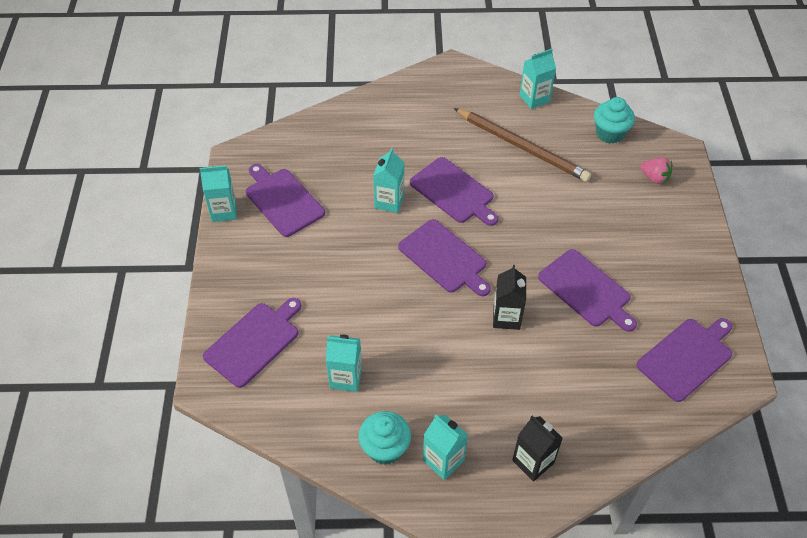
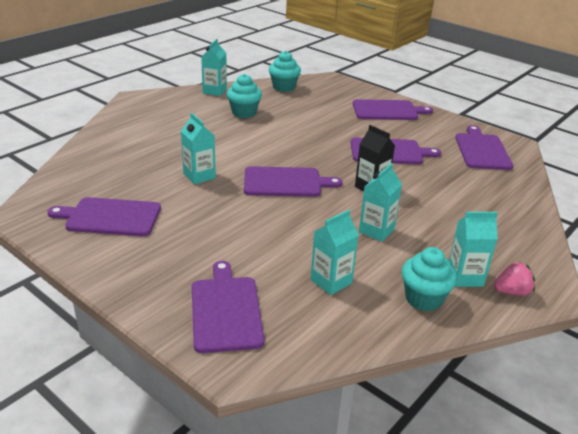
camera: 50 degrees left, 20 degrees down
(224, 211) = (63, 251): turquoise carton -> turquoise carton (376, 231)
(454, 192) = (236, 150): purple cutting board -> purple cutting board (387, 110)
(522, 147) = (244, 113): brown pencil -> turquoise cupcake
(533, 462) = (505, 240): black carton -> none
(654, 178) = (338, 93): pink strawberry -> pink strawberry (512, 292)

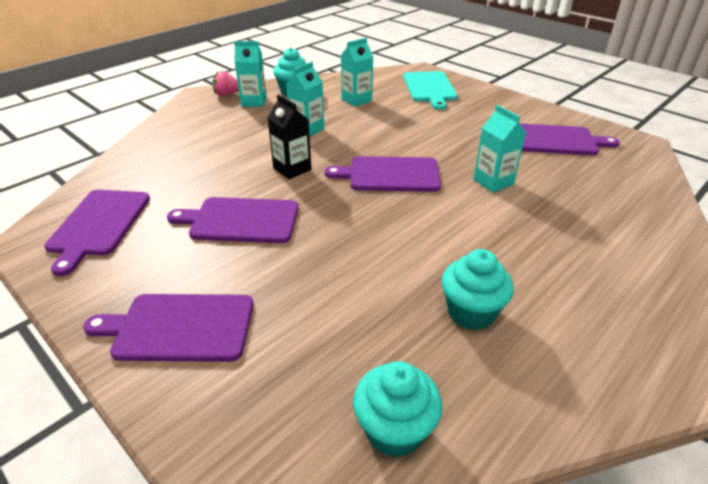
camera: 175 degrees left, 5 degrees up
(214, 91) = (564, 403): turquoise carton -> none
(226, 310) = (429, 88): purple cutting board -> turquoise cutting board

